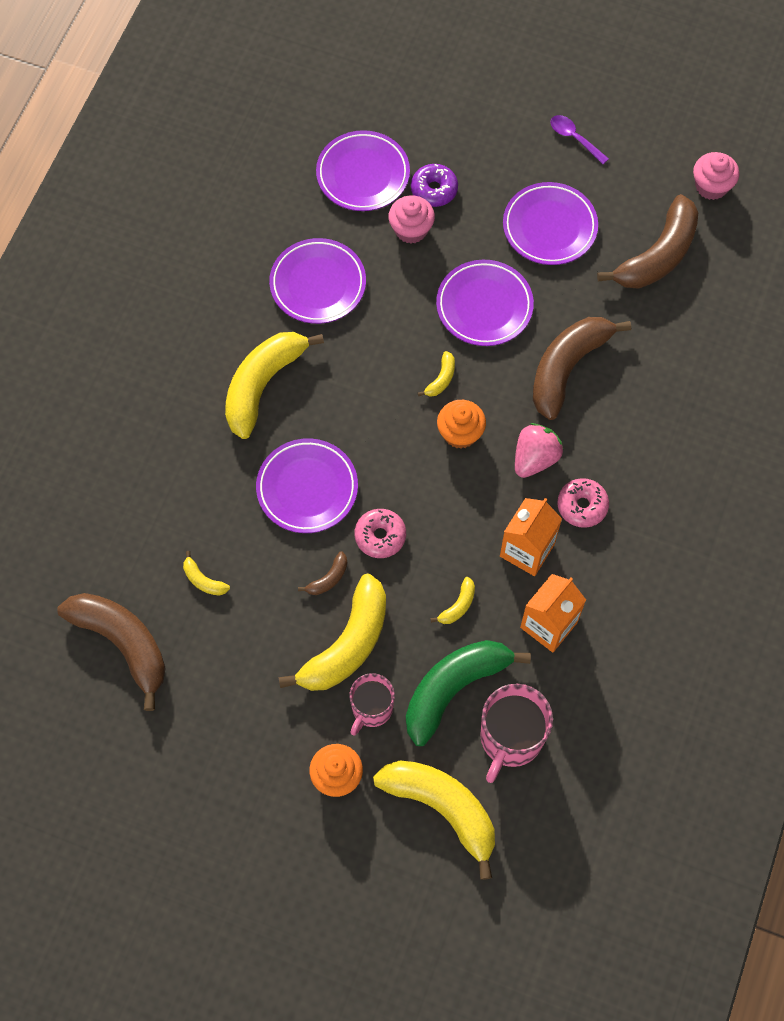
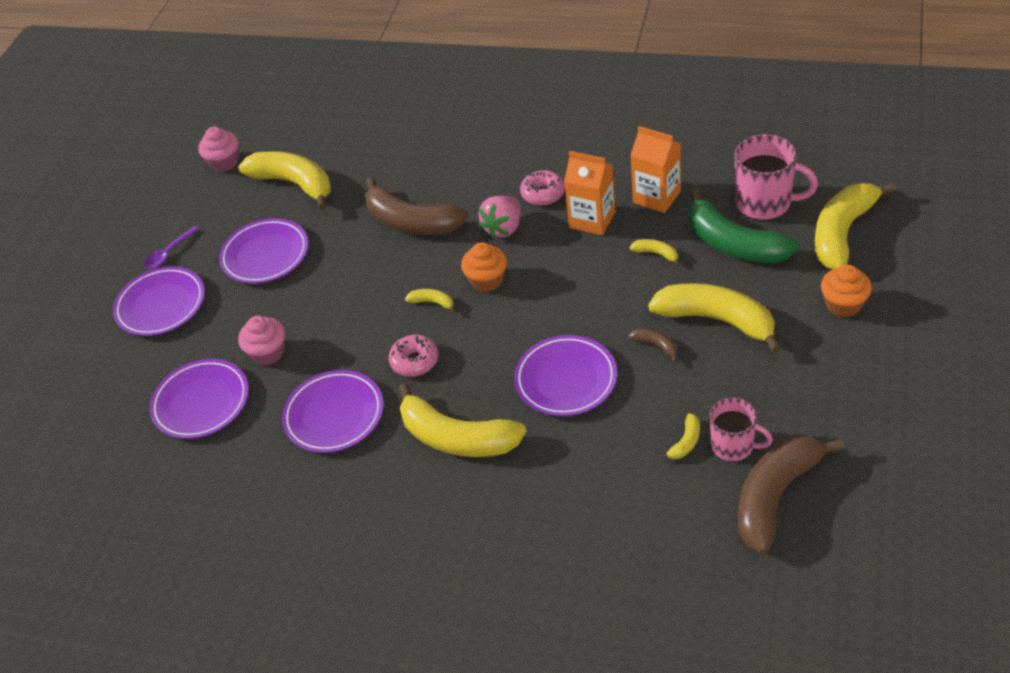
camera: 90 degrees left, 20 degrees down
(371, 709) = (772, 293): pink mug -> pink mug (733, 446)
(380, 536) = (603, 317): pink donut -> pink donut (415, 361)
(434, 190) = (222, 343): purple donut -> none
(484, 306) = (352, 285): purple plate -> purple plate (161, 305)
(535, 458) = (503, 228): pink strawberry -> pink strawberry turned 90 degrees counterclockwise
(658, 255) = (294, 184): brown banana -> yellow banana

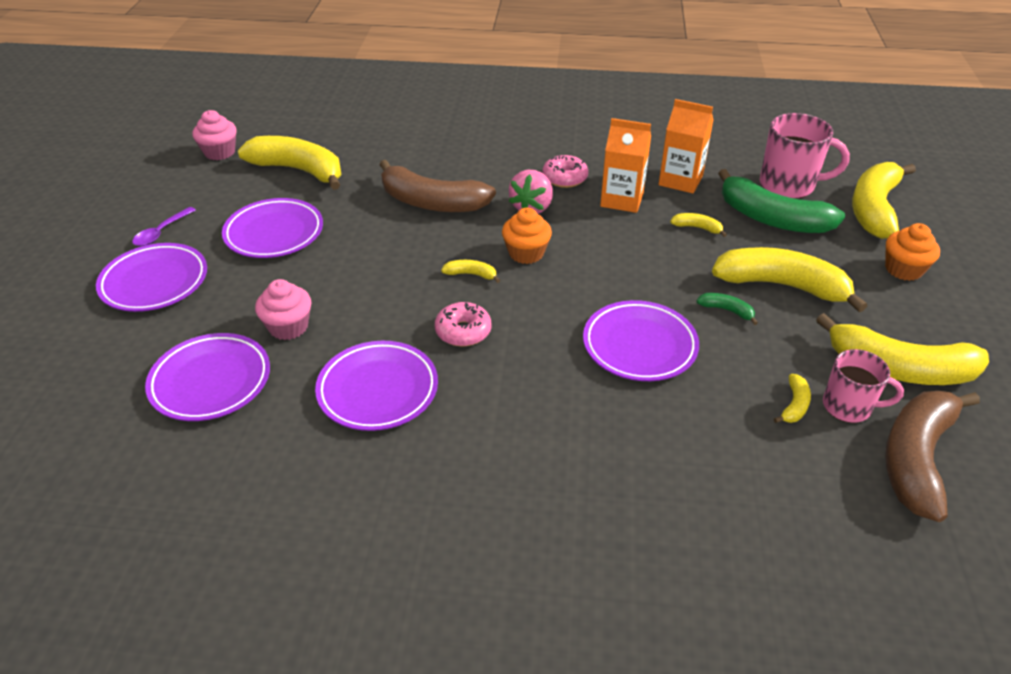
camera: 15 degrees left, 5 degrees down
(457, 438) = (531, 409): yellow banana -> yellow banana (899, 369)
(656, 346) = (726, 310): brown banana -> green banana

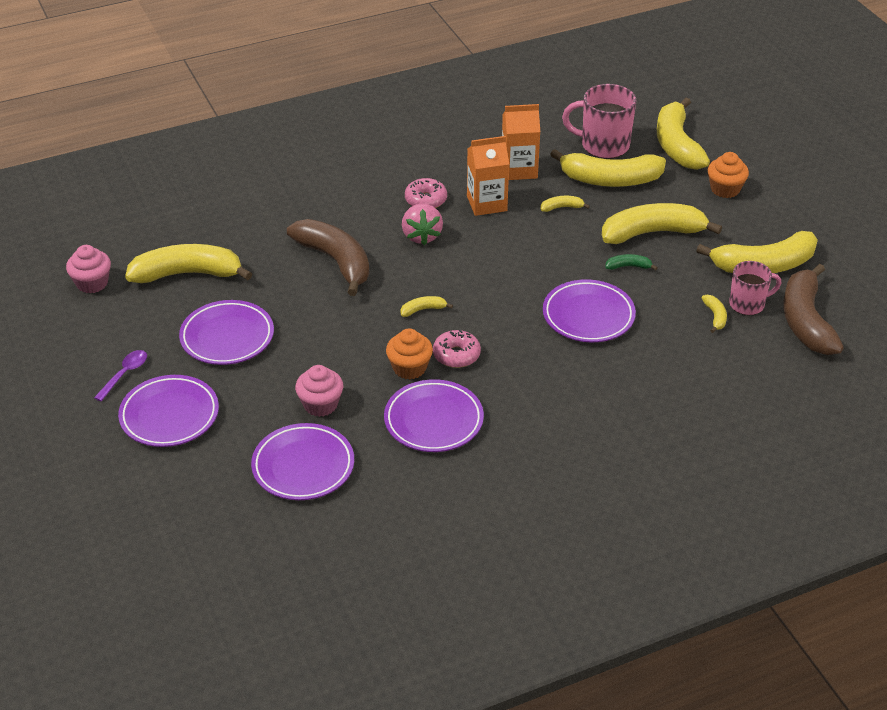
camera: 30 degrees left, 0 degrees up
(161, 232) = (125, 374): purple spoon -> purple spoon turned 150 degrees counterclockwise
(432, 202) = (335, 261): brown banana -> brown banana turned 120 degrees counterclockwise
(526, 253) = (450, 276): orange cupcake -> orange cupcake (409, 368)
(772, 219) = (610, 180): green banana -> yellow banana
(788, 185) = (603, 145): pink mug -> pink mug turned 150 degrees counterclockwise

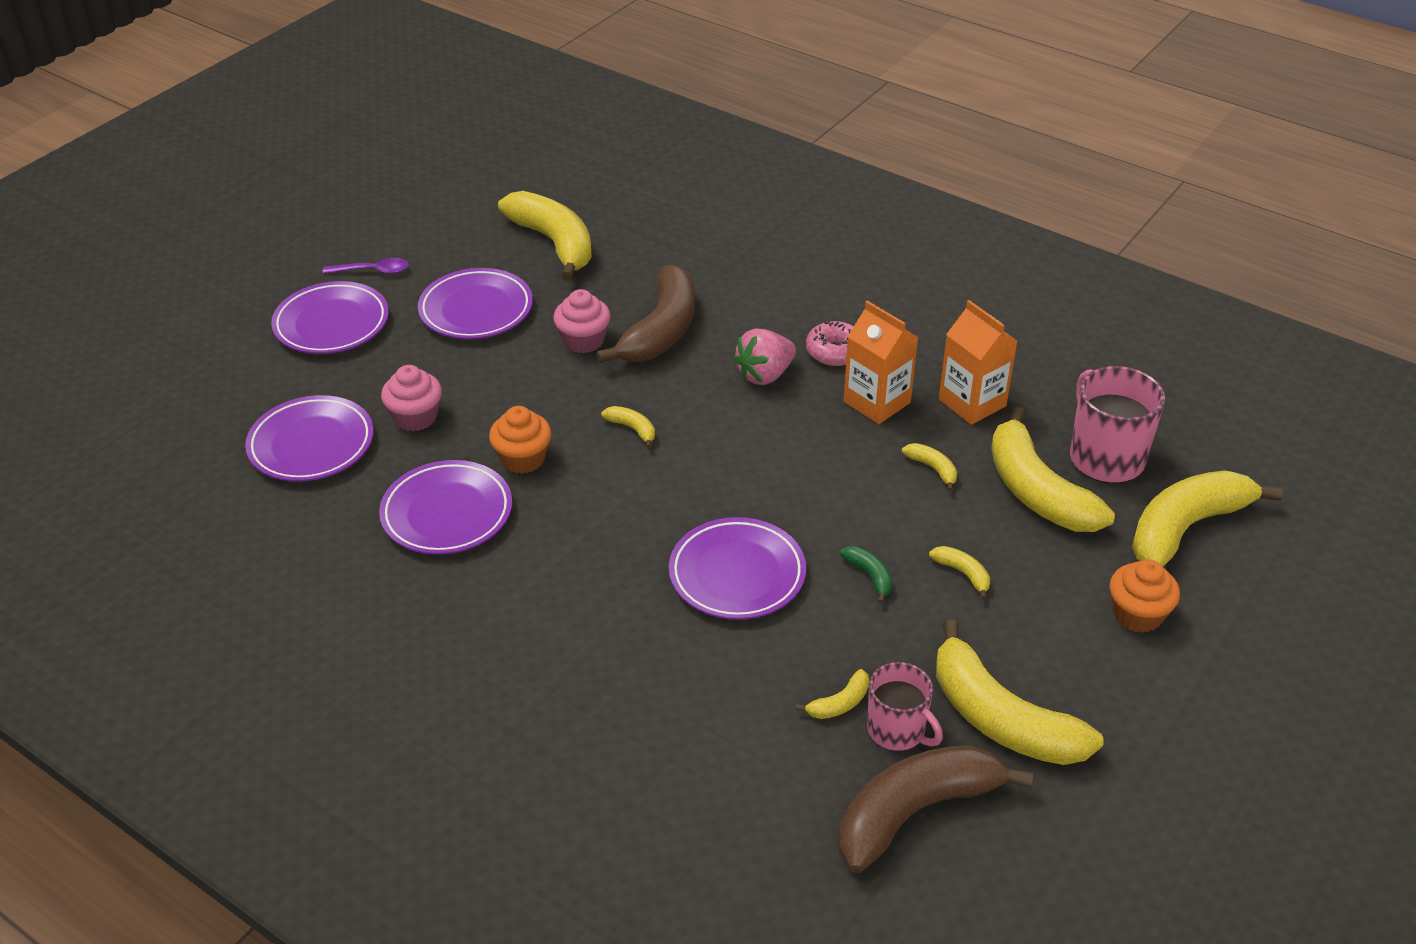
camera: 60 degrees right, 0 degrees up
(92, 283) = (491, 194): pink cupcake -> pink cupcake (583, 340)
(456, 355) = (573, 487): pink donut -> none
(652, 233) = (963, 574): yellow banana -> yellow banana, size x0.42

